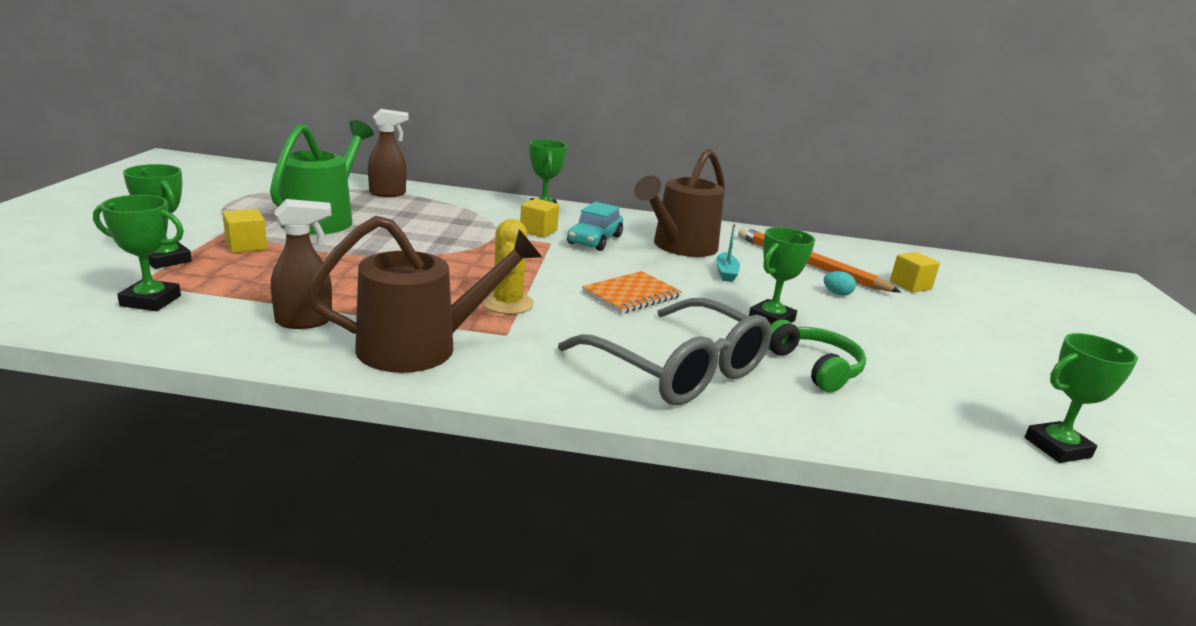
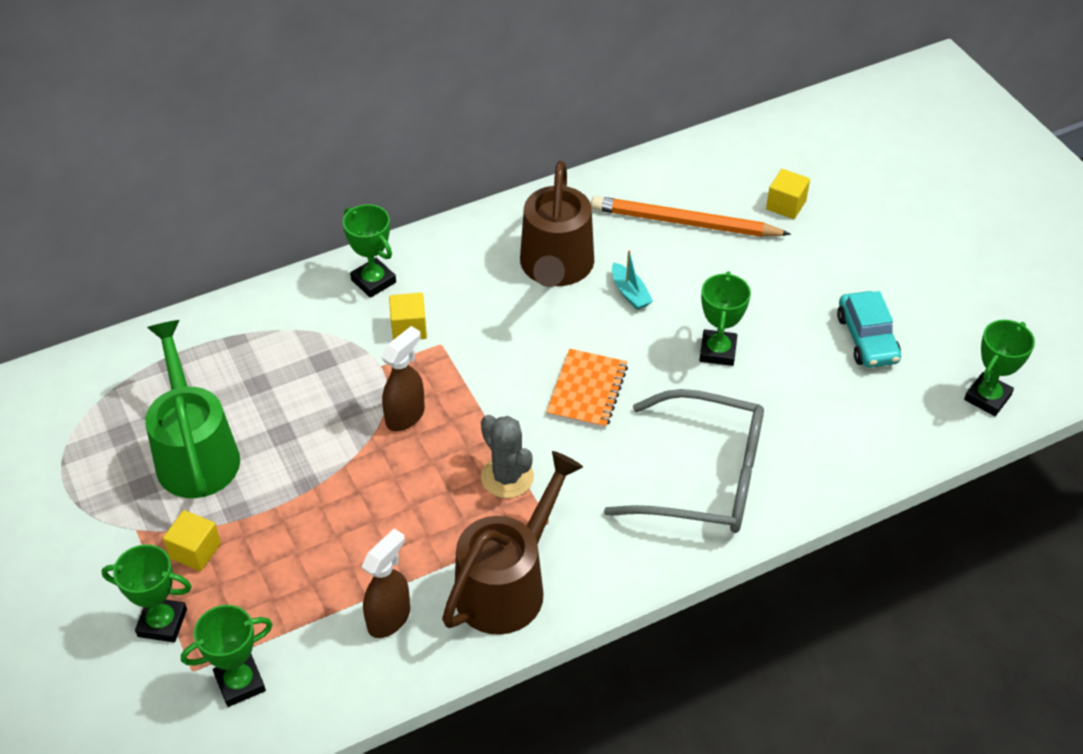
camera: 30 degrees left, 25 degrees up
(388, 193) = (189, 354): brown spray bottle -> brown spray bottle (405, 416)
(507, 303) = (507, 477): yellow cactus -> grey cactus
(594, 240) = (473, 309): turquoise car -> turquoise car (867, 338)
(814, 367) = (791, 404): green headphones -> none
(837, 294) = (739, 266): turquoise egg -> none

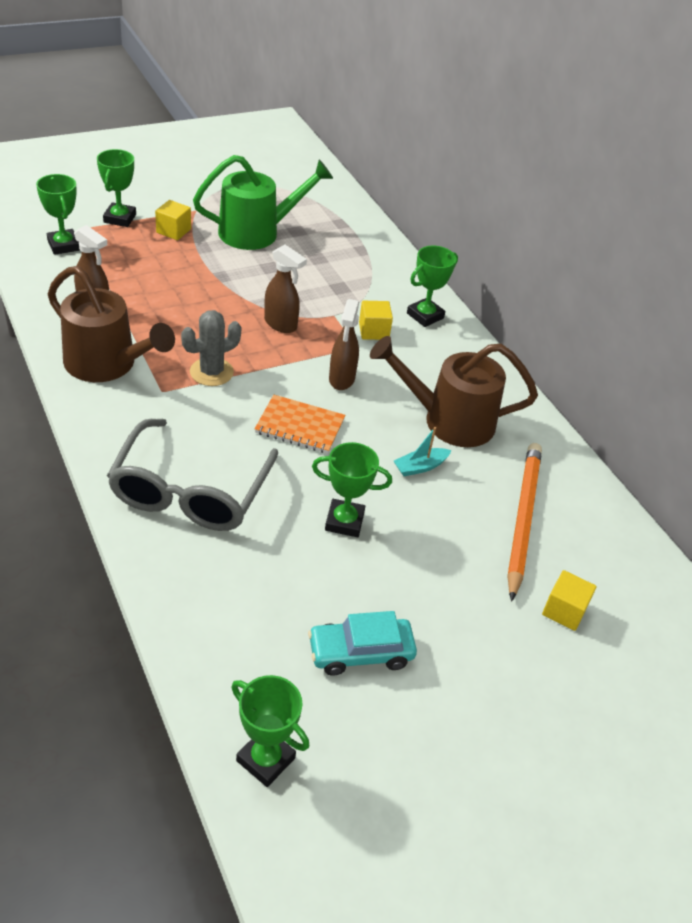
camera: 85 degrees right, 5 degrees down
(502, 356) = (341, 379): none -> brown spray bottle

